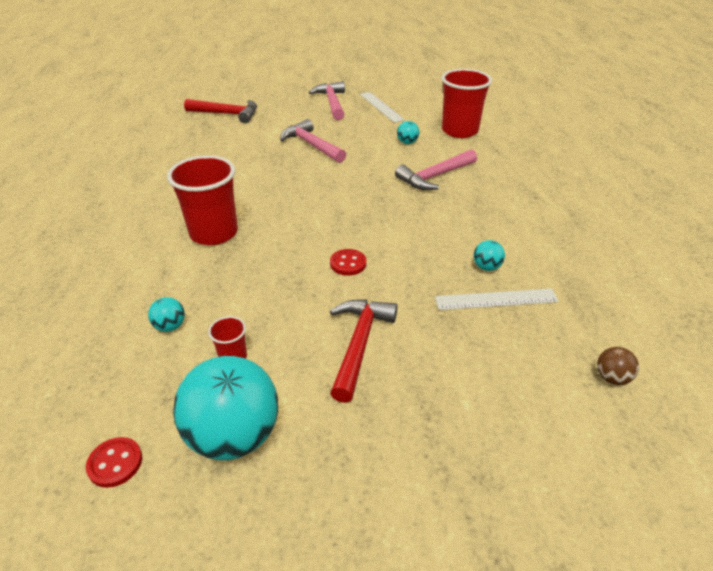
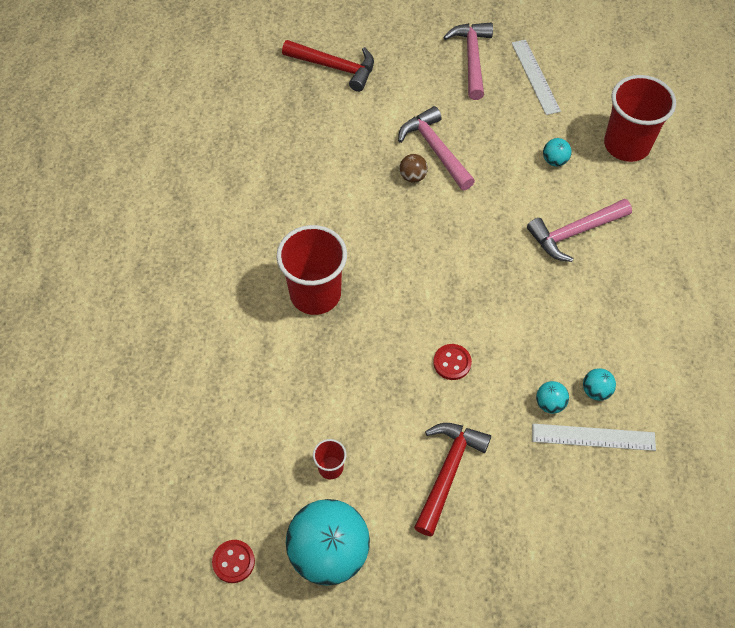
camera: 10 degrees right, 20 degrees up
(170, 326) = (273, 420): turquoise ball -> turquoise ball (549, 403)
(611, 378) = (673, 550): brown ball -> brown ball (412, 176)

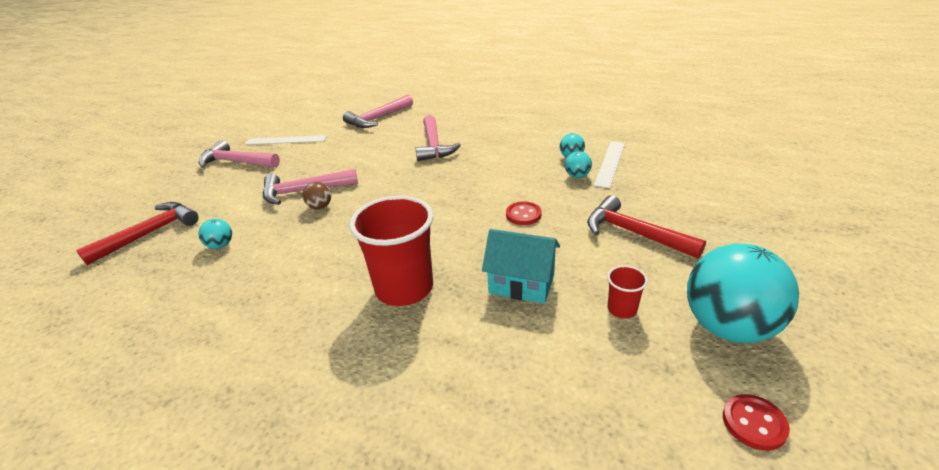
camera: 70 degrees left, 25 degrees down
(343, 383) = (521, 284): none -> turquoise house
(554, 161) = (366, 144): turquoise ball -> turquoise ball (220, 245)
(626, 145) = (378, 118): red cup -> pink hammer

